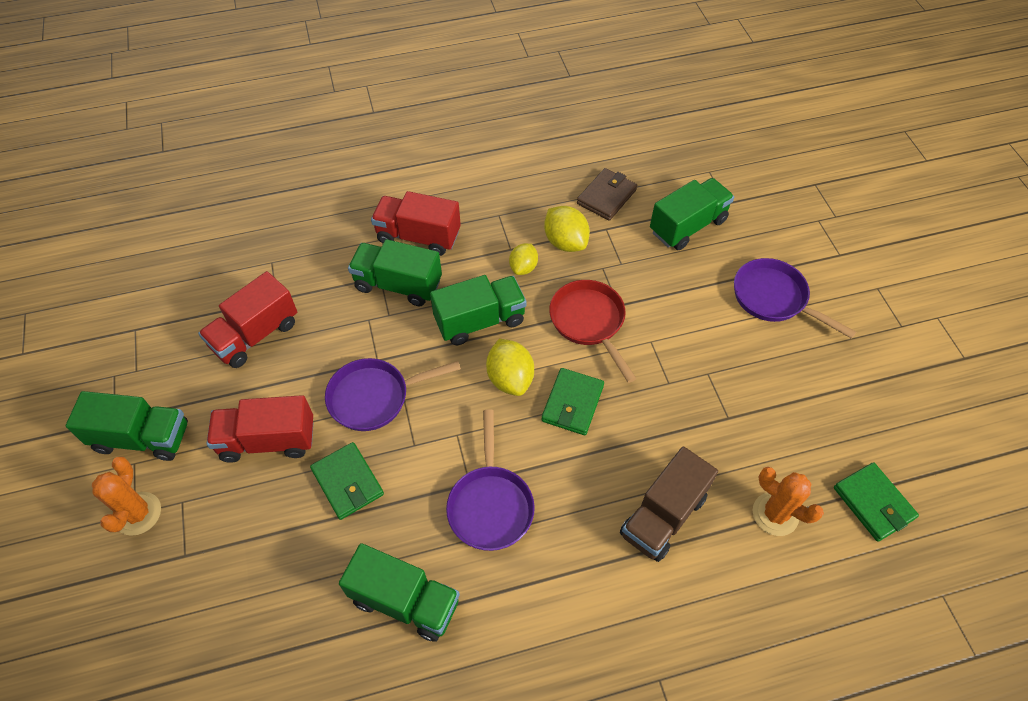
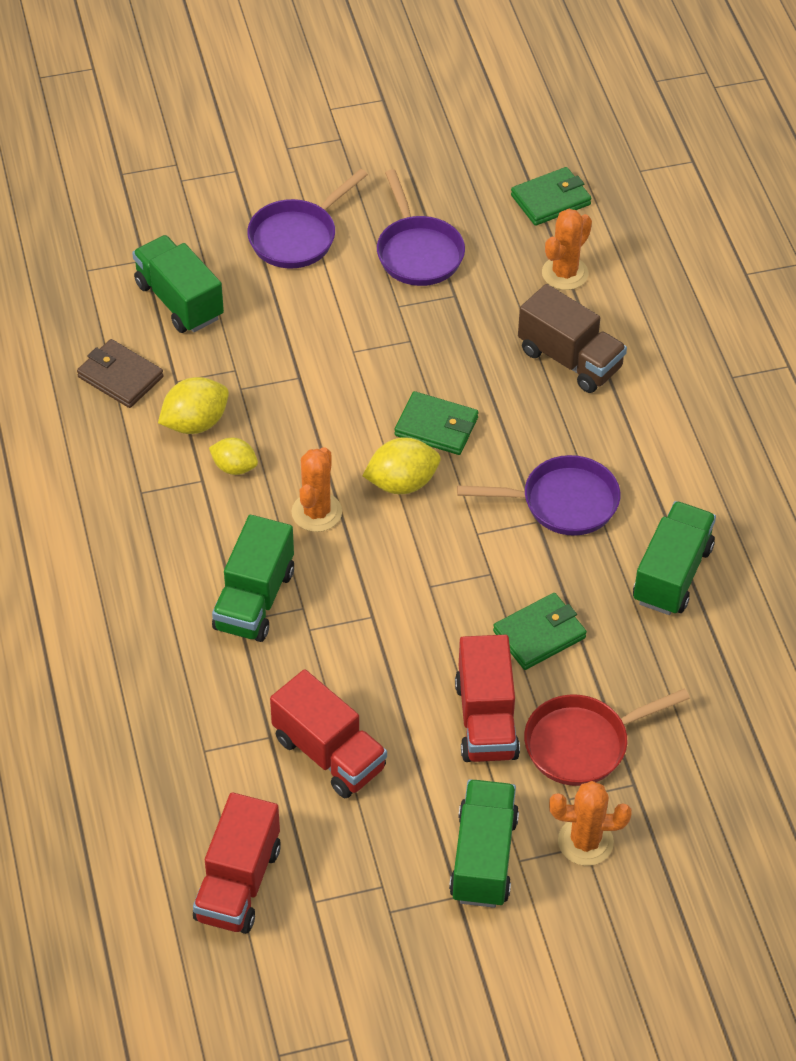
camera: 90 degrees left, 5 degrees down
(374, 397) = (426, 615): purple pan -> purple pan (418, 252)
(418, 236) = (172, 581): red truck -> red truck (238, 883)
(480, 321) = (316, 512): green truck -> orange cactus
(589, 322) = (323, 406): red pan -> red pan (582, 744)

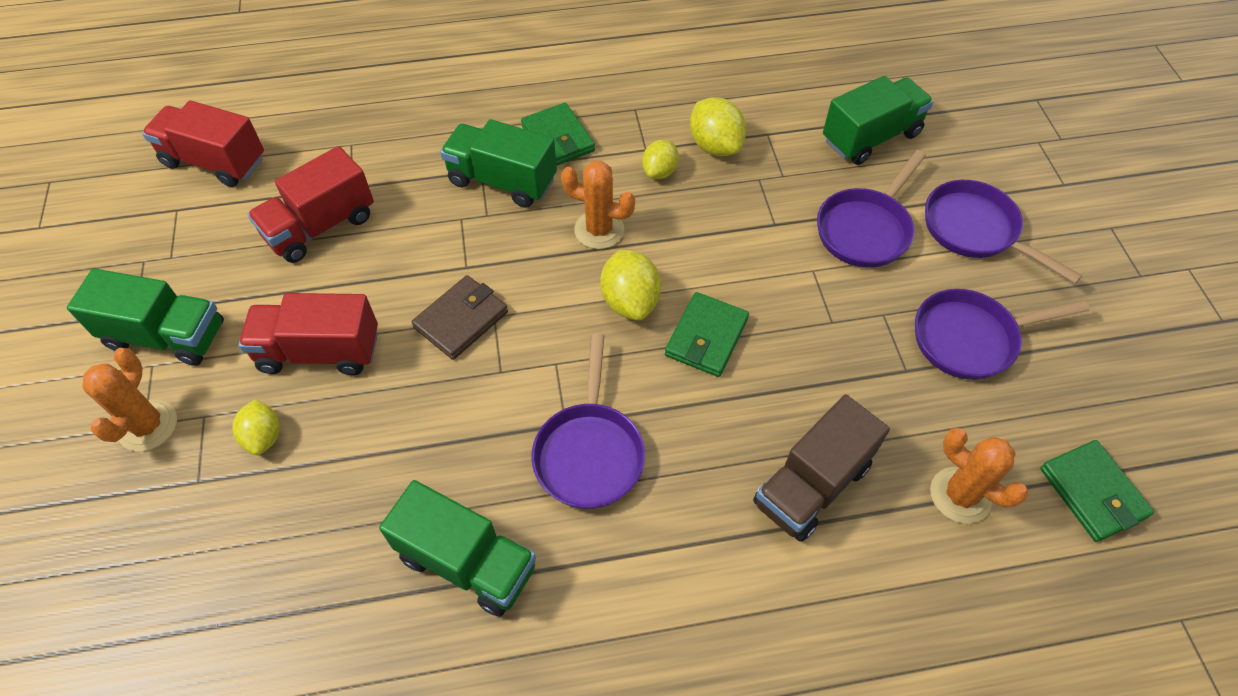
camera: 95 degrees right, 5 degrees up
(120, 377) = (771, 97): brown wallet -> brown wallet (461, 320)
(301, 312) = (865, 229): none -> purple pan
(539, 634) = (412, 410): green wallet -> green wallet (558, 139)
(582, 744) = (263, 436): red pan -> yellow lemon

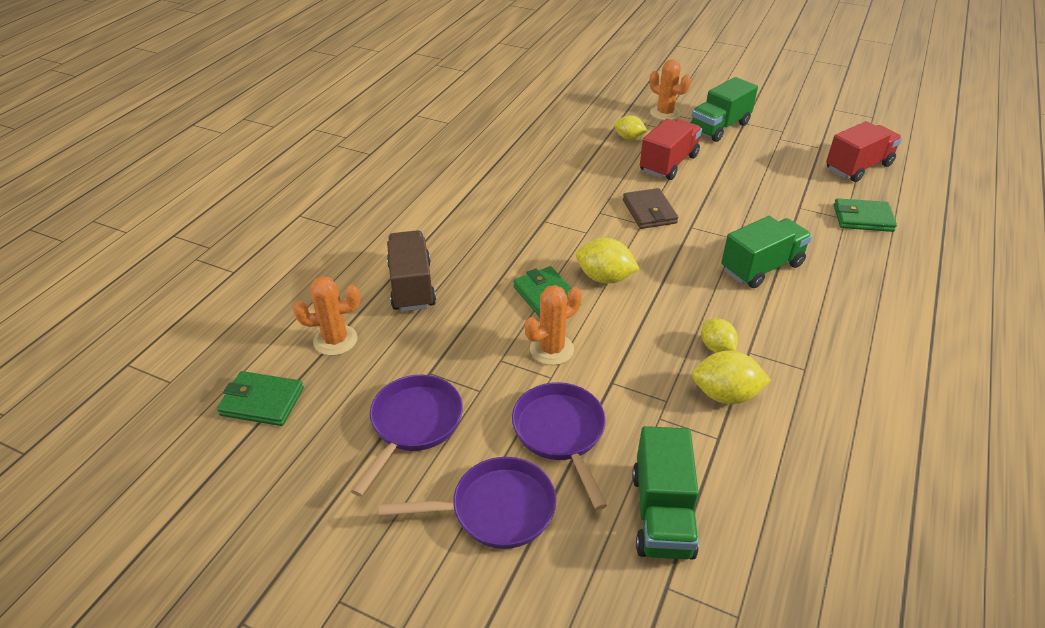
camera: 125 degrees right, 15 degrees down
(320, 226) = (769, 187): red truck -> none
(467, 562) = (503, 168): green truck -> none
(558, 139) = (792, 310): green wallet -> green wallet (863, 218)
(589, 452) = (518, 221): purple pan -> none
(599, 230) = (678, 291): orange cactus -> orange cactus (551, 349)

